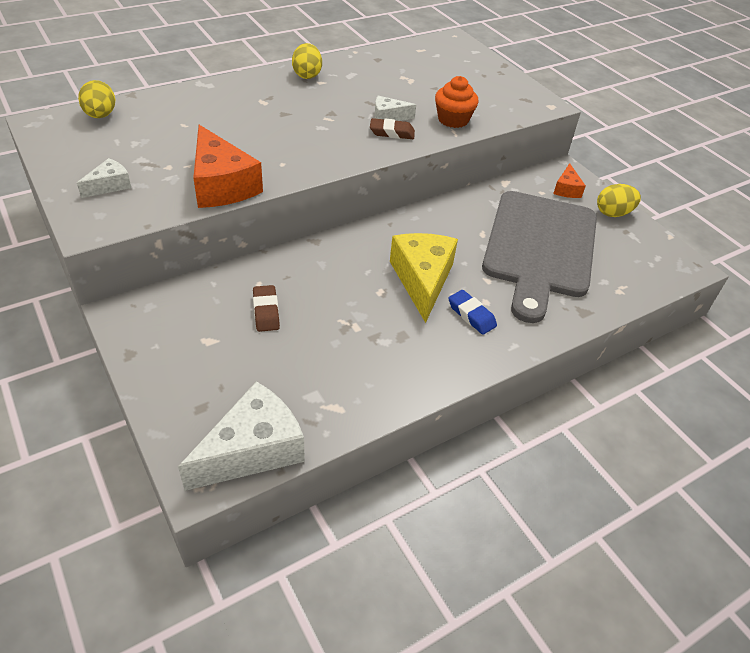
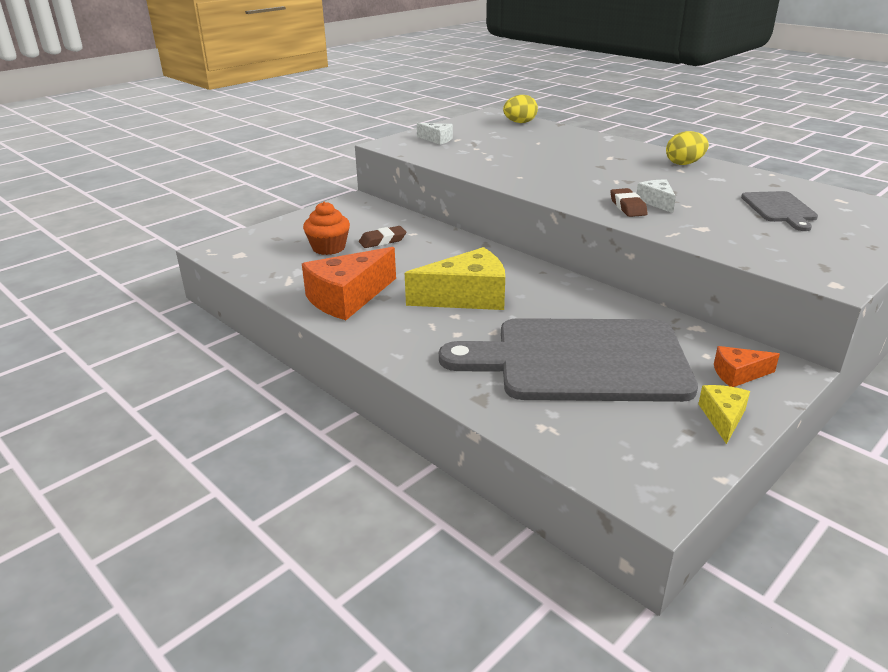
camera: 80 degrees right, 15 degrees down
(221, 185) = (468, 164): orange cheese -> orange cheese (347, 298)
(253, 450) = (242, 259): white cheese -> none
(426, 76) = (779, 209): none -> grey cutting board
(453, 120) = (699, 230): orange cupcake -> orange cupcake (328, 248)
(471, 315) = (430, 327): blue eraser -> none
(613, 213) = (723, 418): yellow egg -> yellow cheese

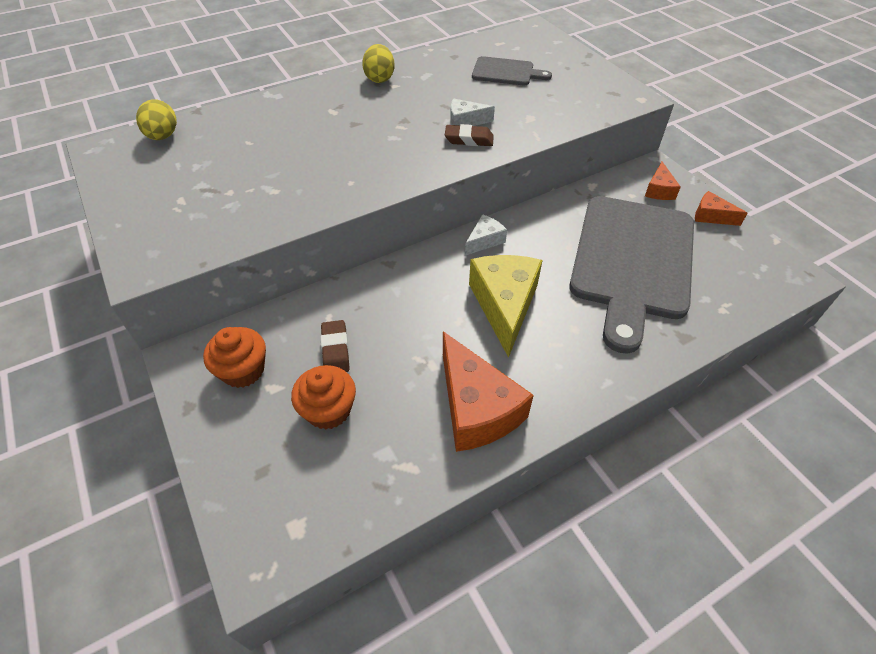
camera: 75 degrees left, 20 degrees up
(352, 218) = (243, 370): none -> orange cupcake
(437, 139) = (166, 217): white cheese -> white cheese (484, 241)
(723, 418) = (711, 216): yellow cheese -> orange cheese

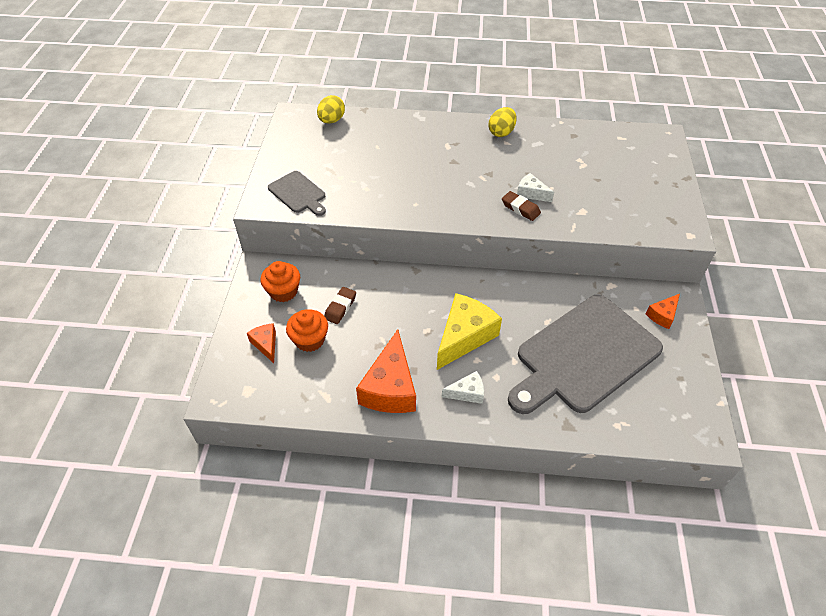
camera: 35 degrees right, 0 degrees up
(484, 241) = (491, 286): white cheese -> white cheese (467, 393)
(506, 72) = (601, 165): grey cutting board -> grey cutting board (298, 193)
(711, 216) = (685, 356): orange cheese -> orange cheese (266, 344)

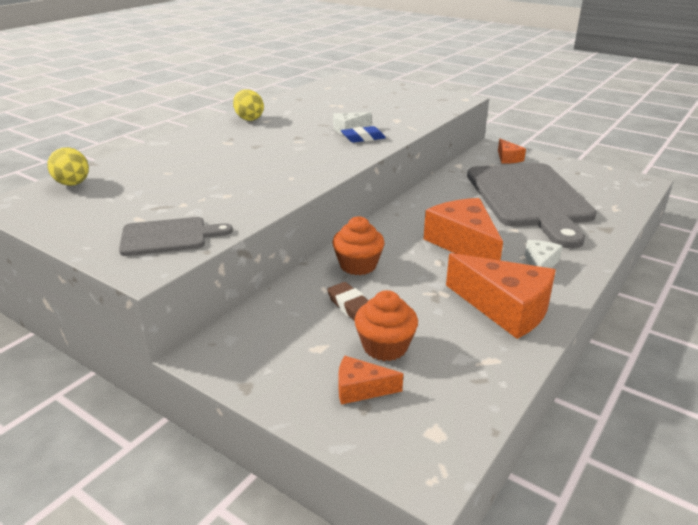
camera: 60 degrees left, 20 degrees down
(283, 291) = (277, 345): orange cupcake -> orange cupcake (358, 265)
(464, 336) = (464, 244): yellow cheese -> orange cheese
(520, 208) = (363, 138): brown eraser -> blue eraser

